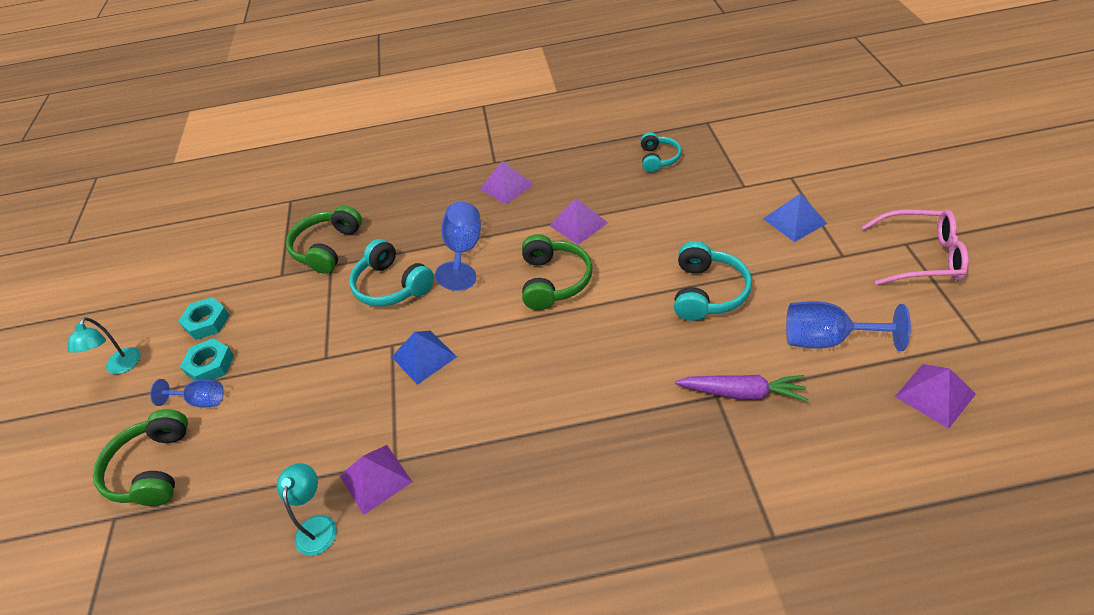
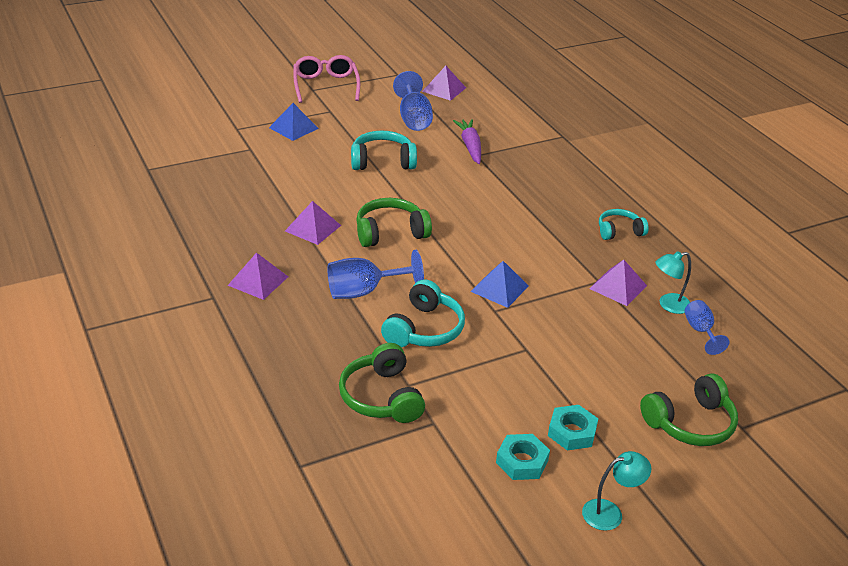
camera: 115 degrees left, 10 degrees down
(201, 401) = (612, 420): blue goblet -> blue goblet (700, 331)
(327, 248) = (381, 397): green headphones -> green headphones turned 75 degrees clockwise
(658, 159) = (209, 192): turquoise headphones -> turquoise headphones (619, 231)

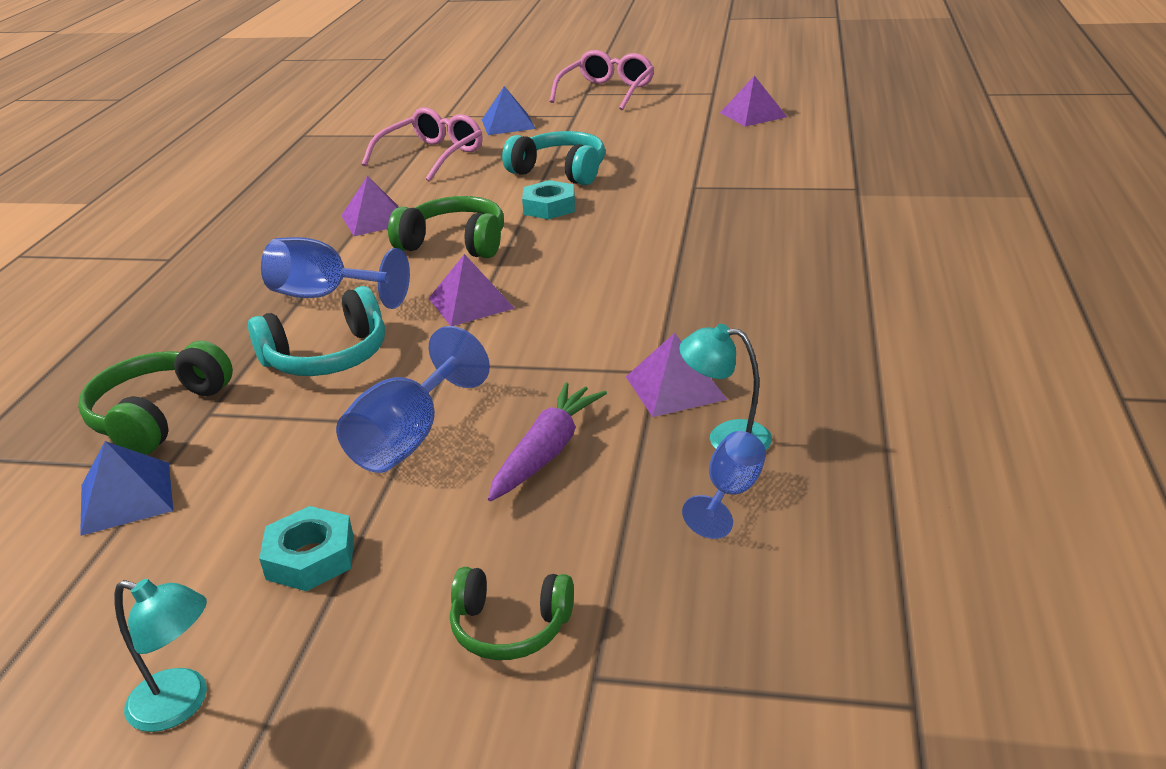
camera: 40 degrees right, 5 degrees down
(258, 280) = (236, 255): purple pyramid -> purple pyramid (471, 303)
(278, 167) = (432, 156): none -> pink glasses
(413, 118) = (666, 137): blue goblet -> blue goblet (408, 438)
(470, 146) = (699, 176): purple carrot -> purple carrot (547, 452)
(499, 288) = (495, 339): blue pyramid -> blue pyramid (126, 497)
(522, 461) = (185, 566): turquoise nut -> turquoise nut (549, 207)
(619, 231) = (783, 317): turquoise headphones -> none
(690, 423) = (510, 627): green headphones -> green headphones, size x0.66

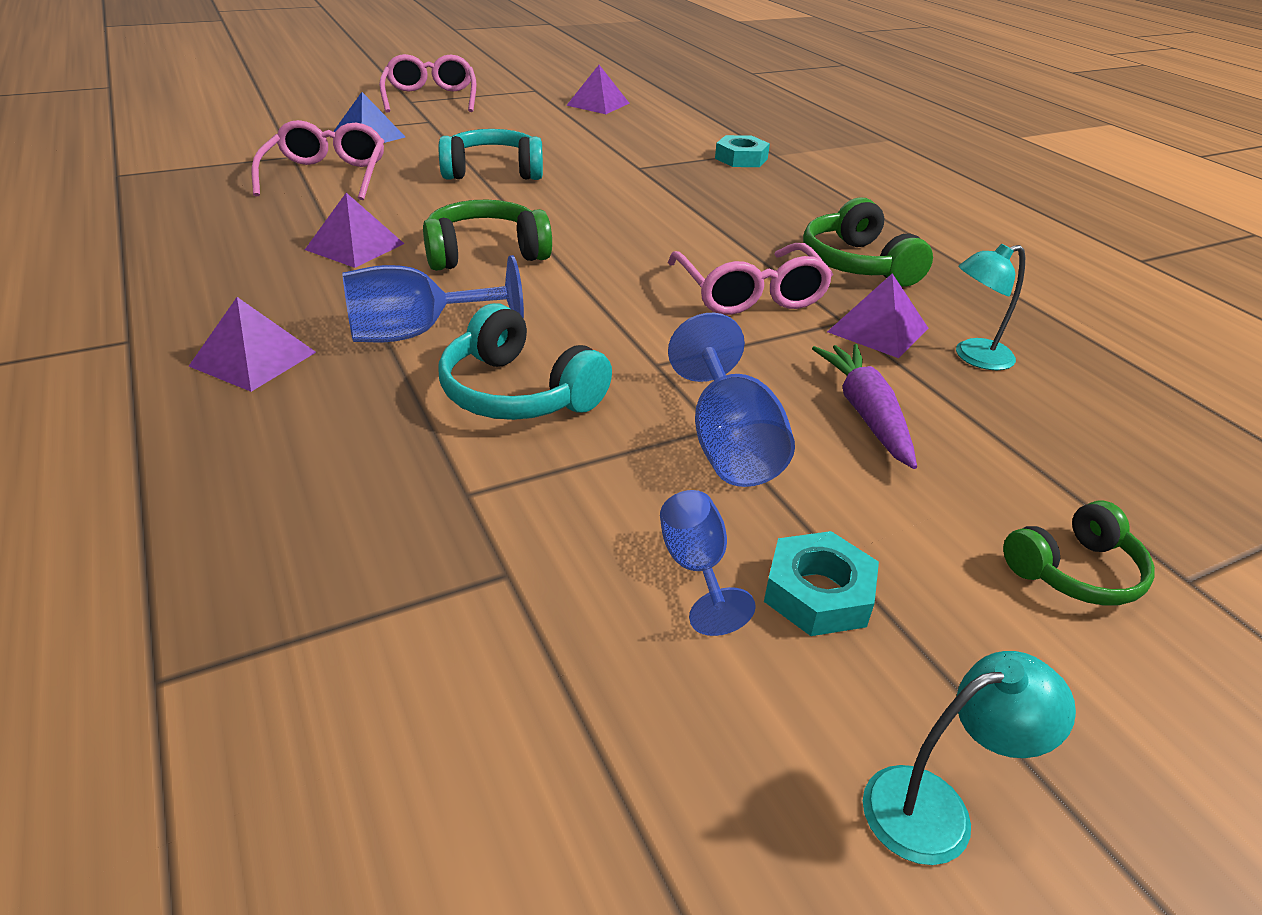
camera: 40 degrees left, 5 degrees up
(126, 497) = (509, 624): blue pyramid -> none
(158, 415) = (402, 518): green headphones -> green headphones (857, 264)
(327, 357) = (518, 393): turquoise headphones -> turquoise headphones turned 105 degrees clockwise
(471, 303) = (590, 304): purple pyramid -> purple pyramid (253, 359)
(549, 207) = (531, 204): turquoise nut -> turquoise nut (741, 158)
(611, 326) = (749, 294): none -> pink glasses
(730, 493) = (1043, 398): blue goblet -> blue goblet (696, 568)

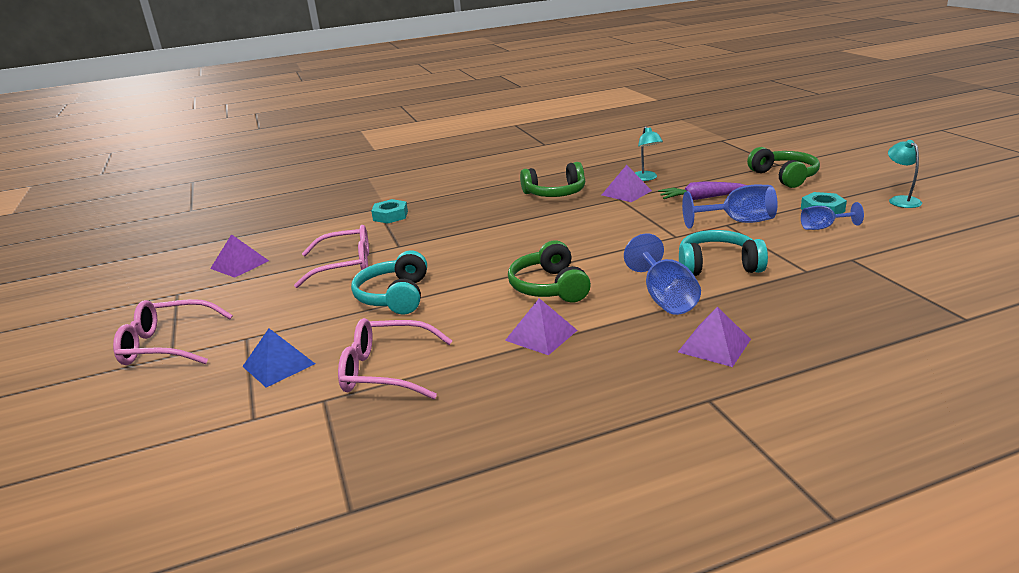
camera: 80 degrees left, 10 degrees down
(518, 393) = (717, 266): turquoise headphones -> turquoise headphones turned 135 degrees counterclockwise
(749, 294) = (594, 216): pink glasses -> pink glasses (345, 265)
(1075, 572) = (784, 177): green headphones -> green headphones, size x1.52

